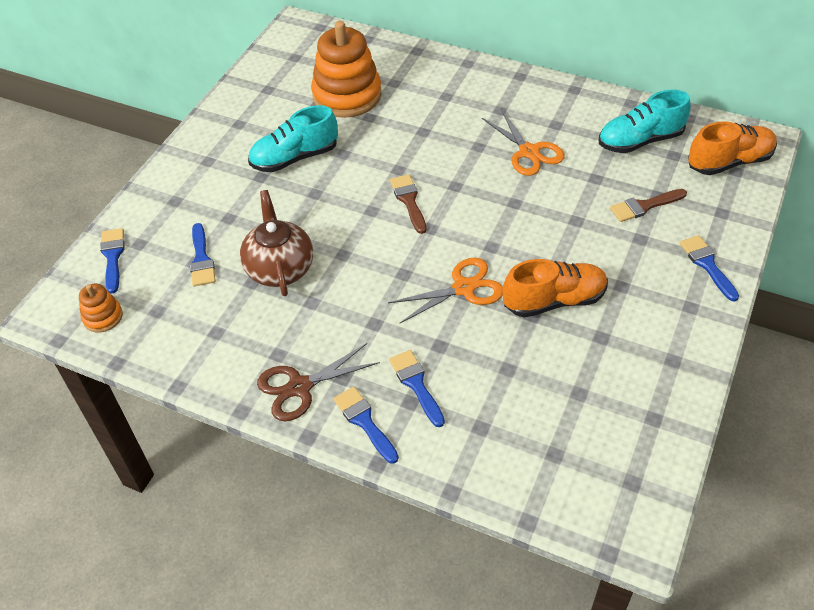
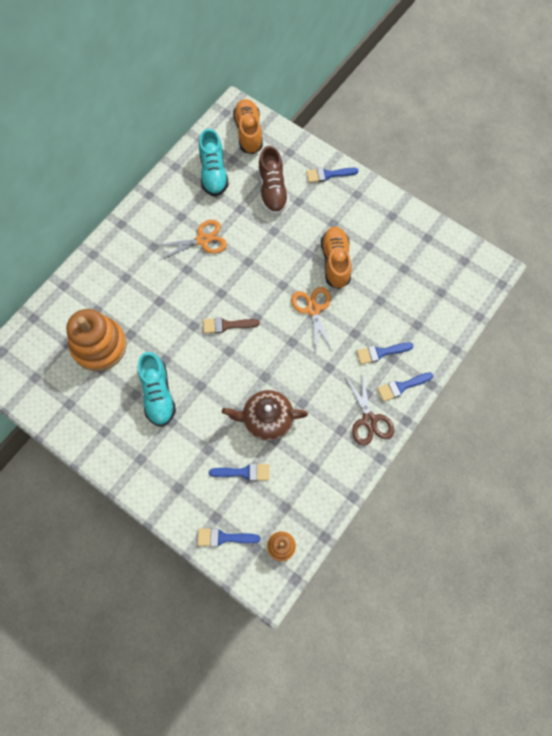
camera: 80 degrees left, 20 degrees up
(644, 206) = (272, 190): brown brush -> brown shoe

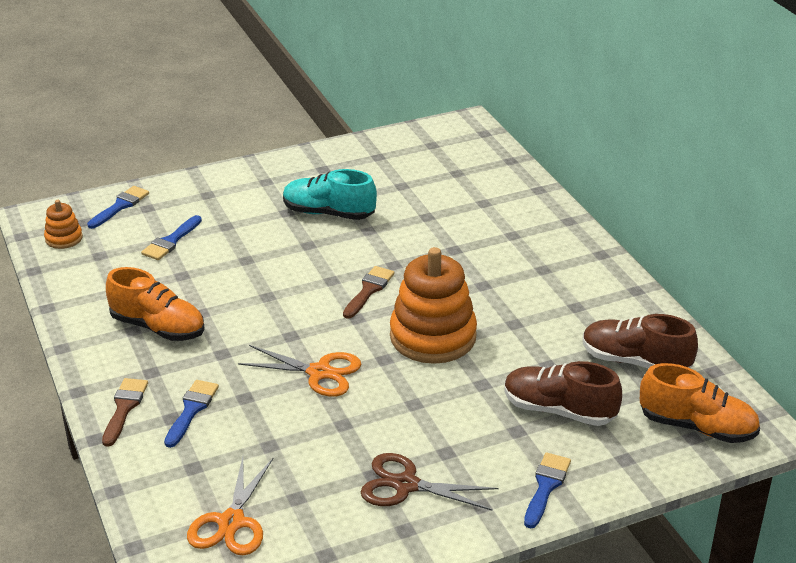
camera: 120 degrees right, 35 degrees down
(99, 346) = (432, 192): orange stacking toy -> orange stacking toy (433, 336)
(203, 240) = (519, 313): orange scissors -> orange scissors (231, 522)
(213, 173) = (635, 361): turquoise shoe -> brown shoe
(266, 419) = (212, 278): brown teapot -> none
(335, 262) = (375, 426): orange shoe -> orange shoe (158, 327)
(369, 420) = (116, 359): brown scissors -> brown scissors (406, 485)
(401, 387) = (124, 408): blue brush -> brown brush

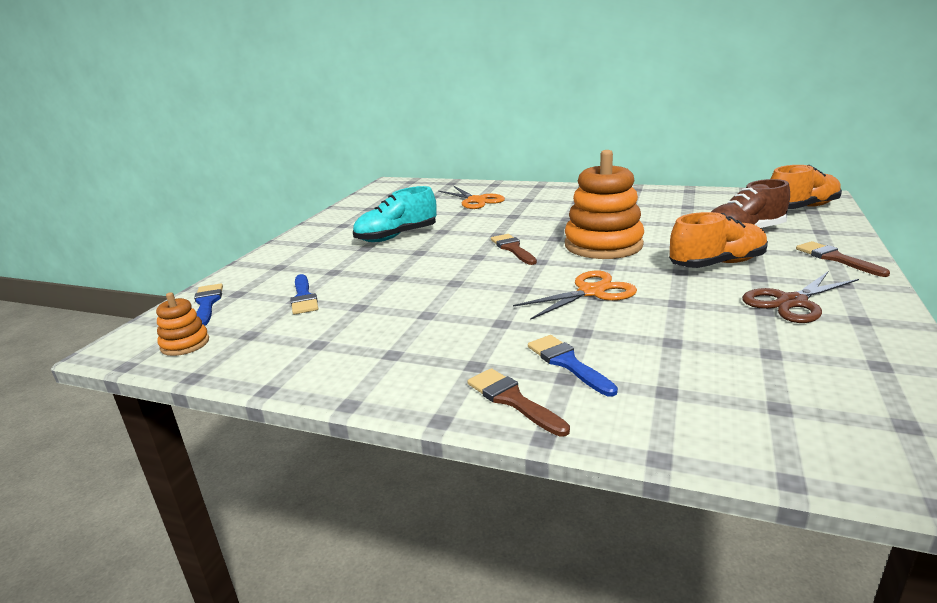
camera: 45 degrees left, 10 degrees down
(158, 327) = (412, 340): orange shoe -> orange shoe (717, 264)
(231, 522) = (787, 399): orange scissors -> orange scissors (476, 200)
(546, 486) = (835, 258): blue brush -> brown brush
(635, 361) = (711, 205): brown shoe -> none

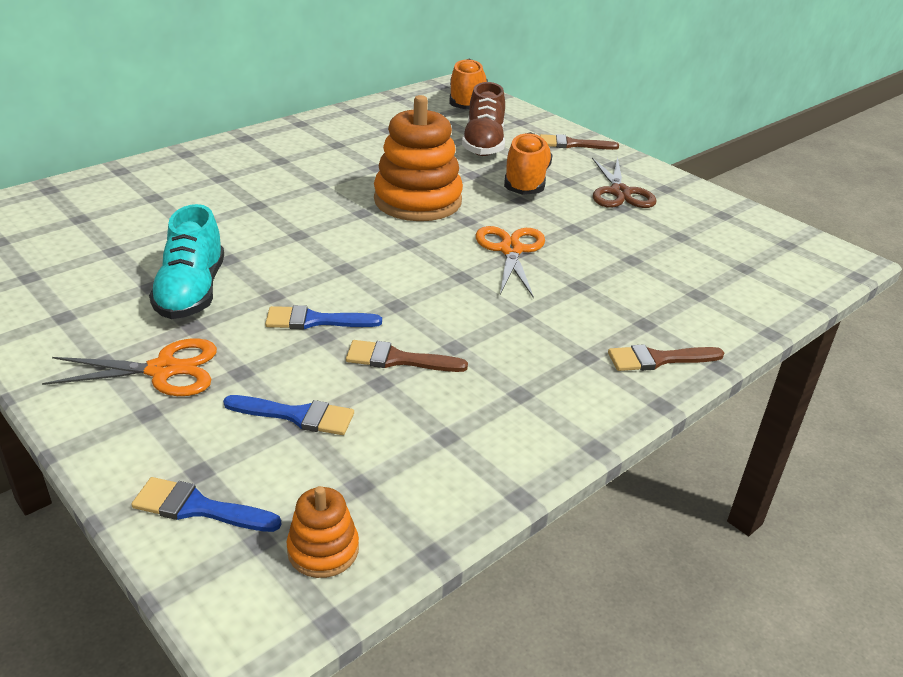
camera: 65 degrees left, 10 degrees up
(476, 200) = (160, 202): orange scissors -> orange scissors (163, 370)
(512, 249) = (355, 242): brown brush -> brown brush (398, 359)
(567, 363) = (623, 313): blue brush -> blue brush (315, 321)

